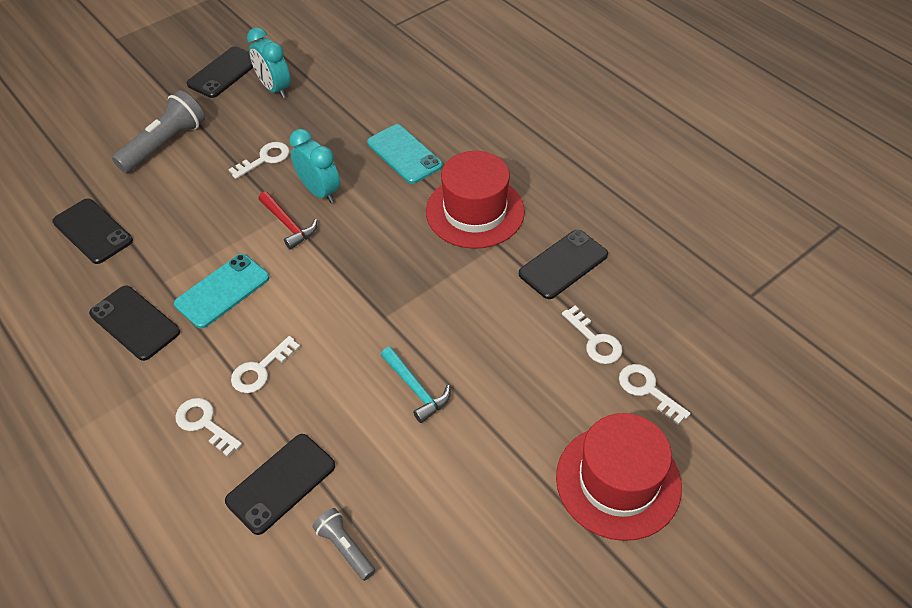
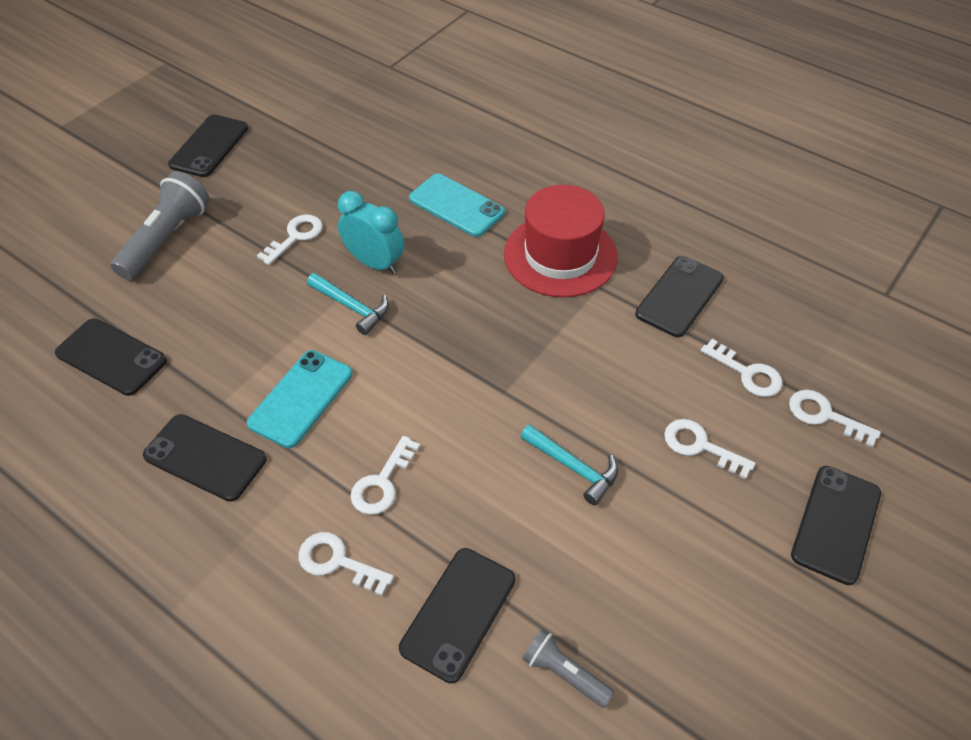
camera: 15 degrees left, 0 degrees up
(274, 88) = (277, 155): turquoise clock -> none
(288, 224) = (352, 307): red hammer -> turquoise hammer
(529, 393) = (700, 446): none -> white key
(618, 481) = (836, 524): red hat -> black phone

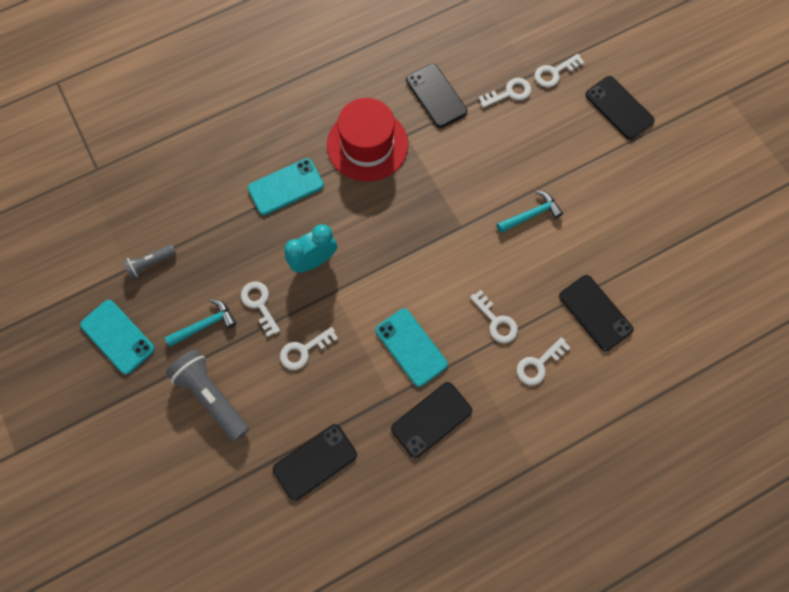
camera: 65 degrees left, 20 degrees up
(209, 146) = (118, 337): black phone -> turquoise phone
(352, 307) = (347, 290): turquoise hammer -> turquoise hammer (205, 324)
(564, 673) = (647, 275): grey flashlight -> grey flashlight (150, 263)
(700, 446) = (546, 144): white key -> white key (304, 350)

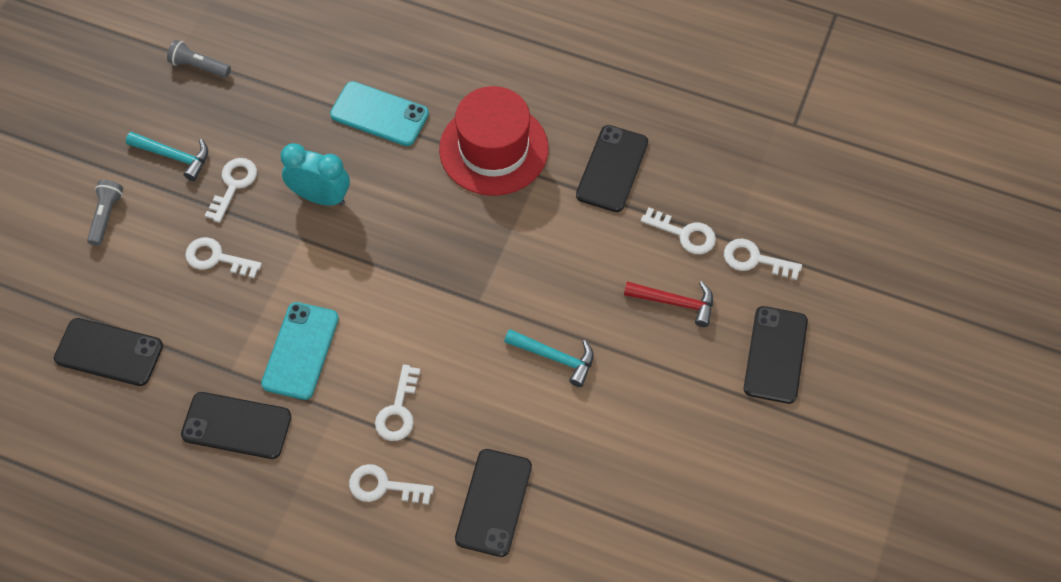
camera: 50 degrees right, 10 degrees down
(118, 337) = (103, 97): turquoise phone -> none
(212, 396) = (106, 216): grey flashlight -> grey flashlight, size x0.55
(547, 130) = (675, 302): none -> red hammer

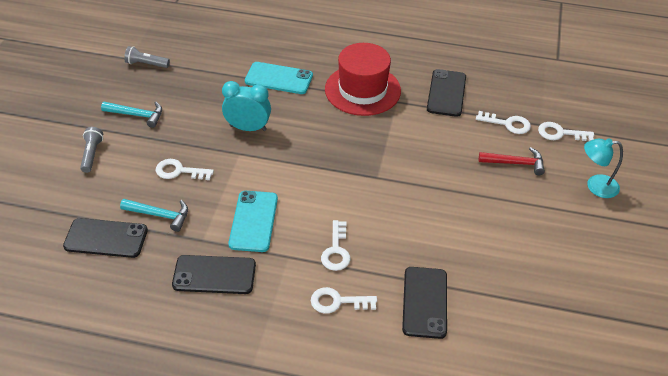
camera: 10 degrees left, 15 degrees down
(233, 185) = (183, 127): white key -> none
(555, 357) = (442, 204): turquoise hammer -> turquoise hammer (159, 215)
(775, 355) = (595, 186): black phone -> turquoise lamp

